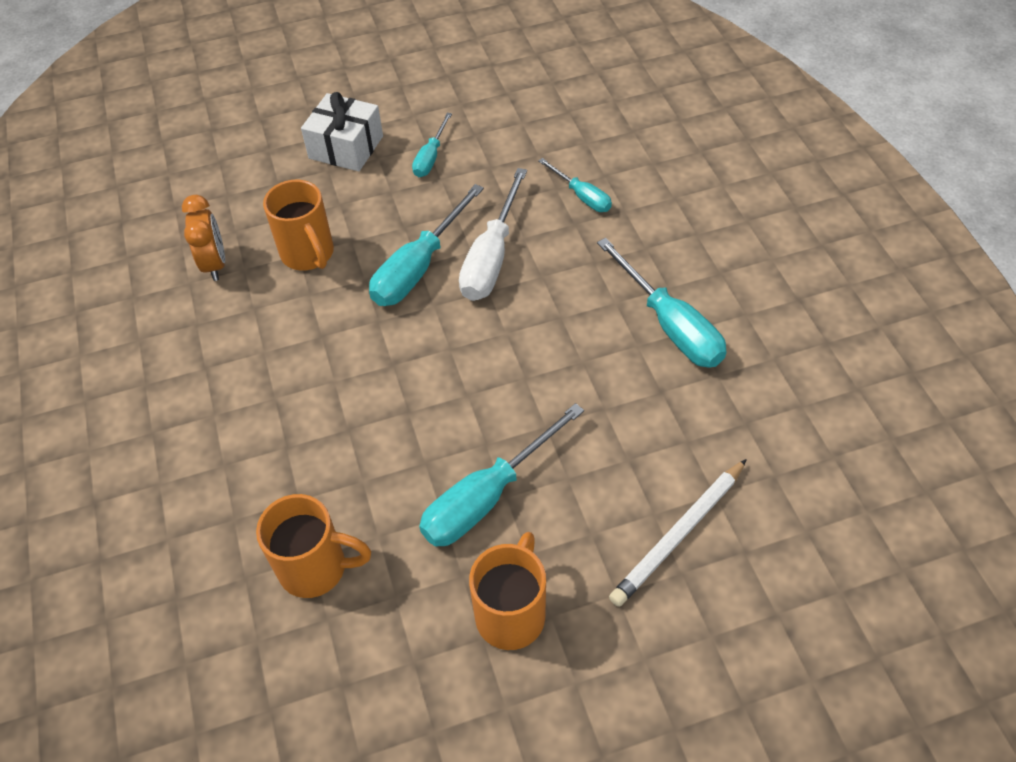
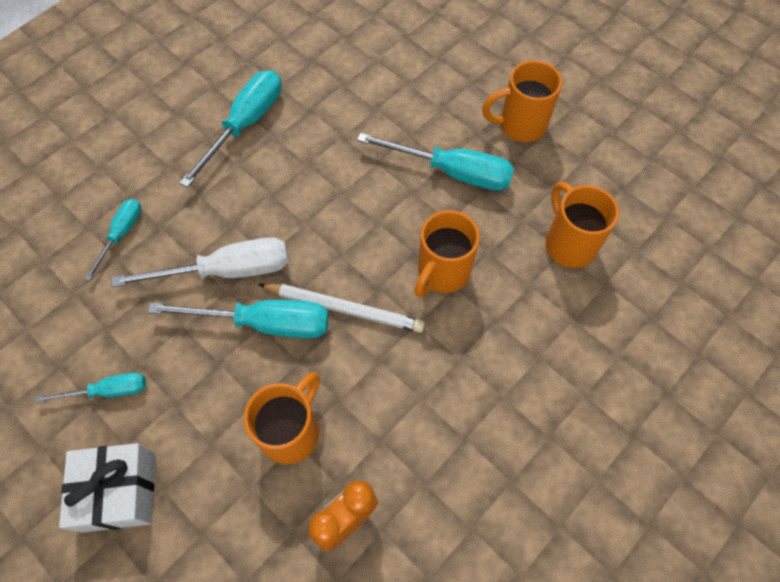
camera: 120 degrees left, 10 degrees up
(369, 425) = (442, 273): none -> orange mug
(679, 534) = (414, 67): white pencil -> white pencil (344, 309)

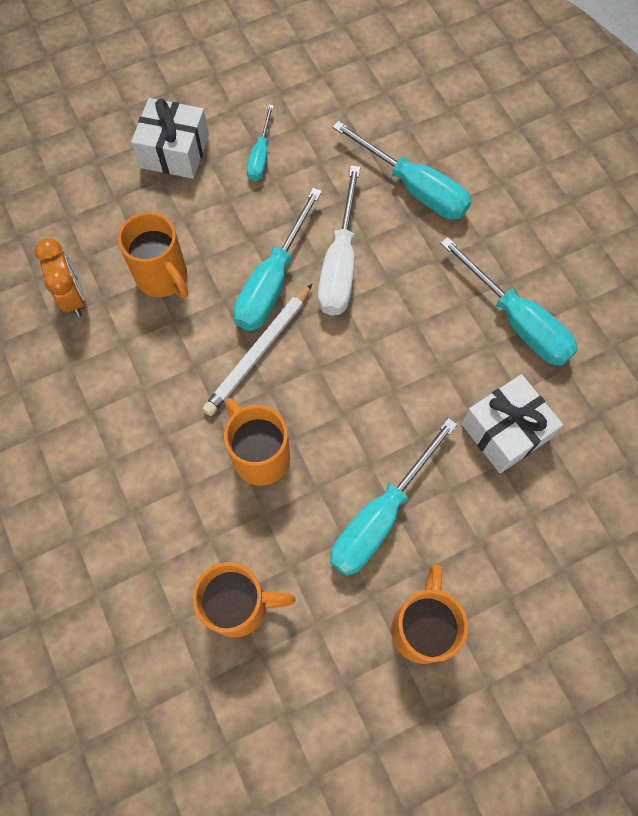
camera: 110 degrees right, 5 degrees up
(122, 234) = (414, 188): turquoise screwdriver -> turquoise screwdriver, size x1.76
(348, 111) = (505, 431): none -> white gift

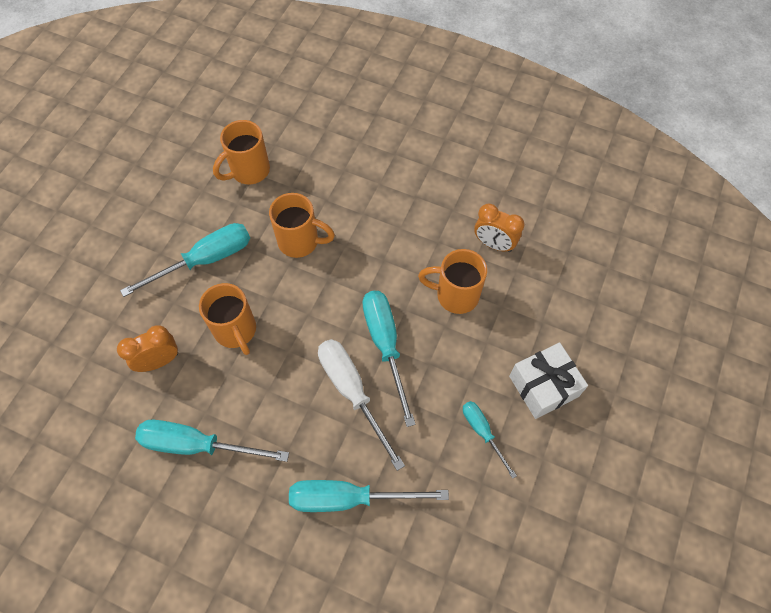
camera: 140 degrees right, 5 degrees down
(258, 352) = (353, 295): white pencil -> none
(380, 516) = (205, 260): turquoise screwdriver -> turquoise screwdriver turned 60 degrees clockwise
(422, 627) = (143, 225): orange mug -> orange mug (236, 331)
(505, 431) = (159, 361): white gift -> orange clock

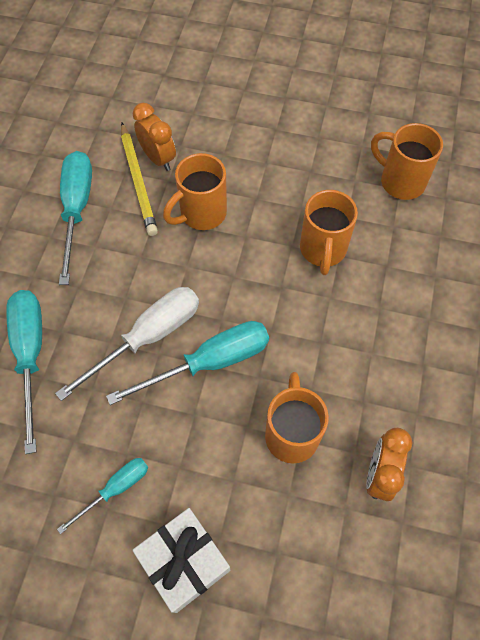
camera: 80 degrees right, 0 degrees up
(181, 383) = (138, 181): none -> yellow pencil
(205, 260) = (277, 168): turquoise screwdriver -> none

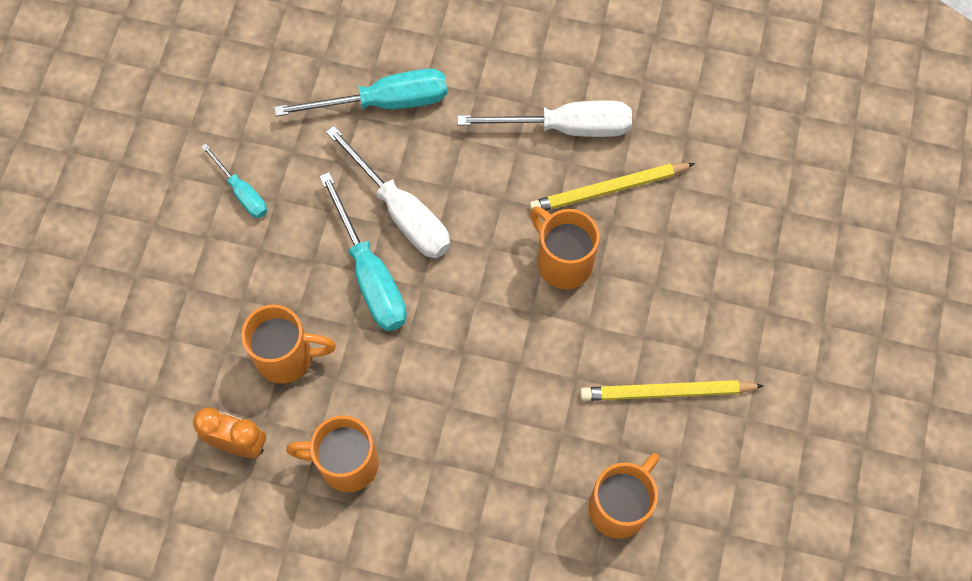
camera: 90 degrees right, 5 degrees up
(77, 209) = (566, 127): turquoise screwdriver -> white screwdriver
(158, 158) = (644, 210): orange clock -> none
(184, 562) = (170, 256): white gift -> none
(309, 150) = (666, 392): none -> yellow pencil
(323, 250) = (512, 401): orange mug -> orange mug (346, 463)

